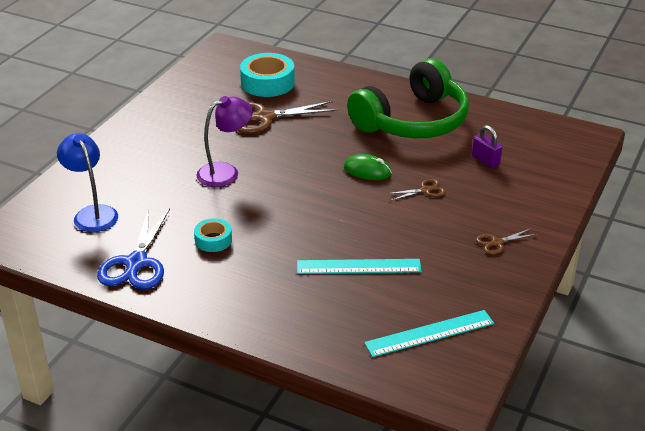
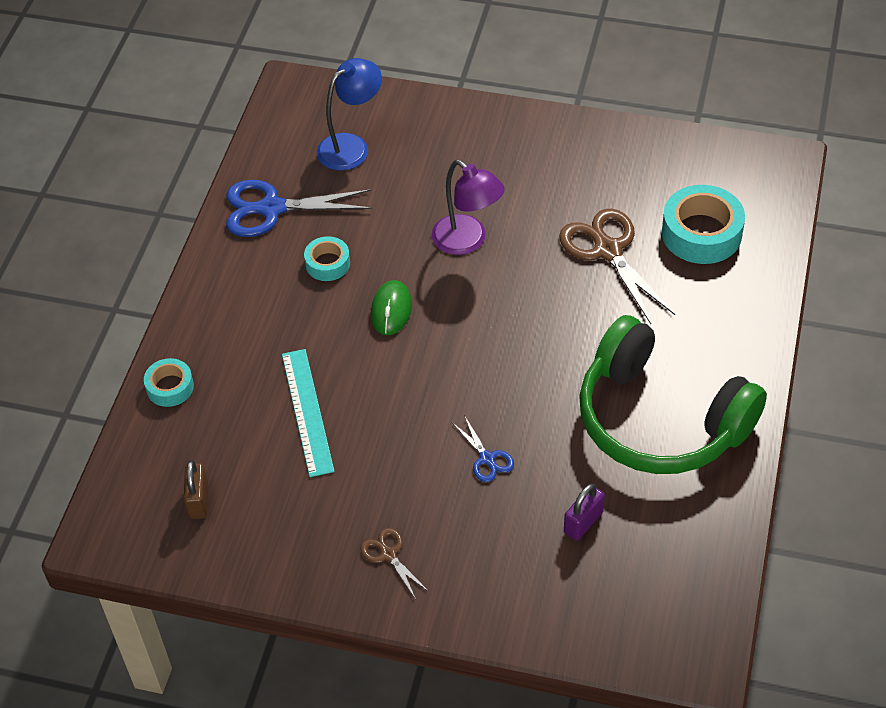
camera: 80 degrees right, 15 degrees up
(307, 340) = (170, 387): none -> turquoise tape
(367, 171) = (514, 386): green mouse -> green mouse (391, 310)
(425, 190) = (487, 458): brown scissors -> blue scissors
(429, 333) = (198, 500): turquoise ruler -> brown padlock

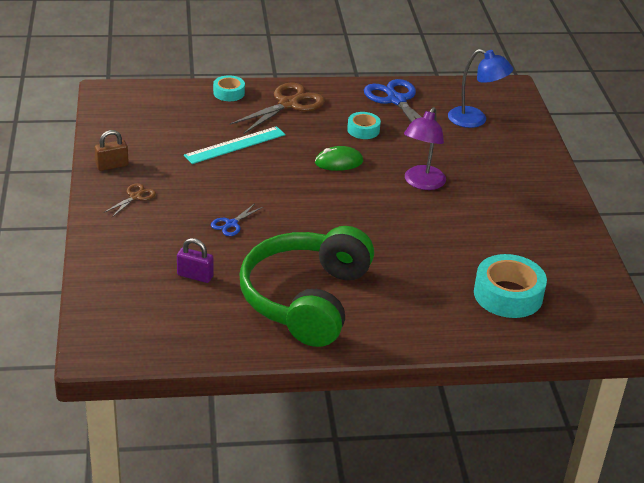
camera: 65 degrees right, 15 degrees down
(198, 500) = (148, 119): brown padlock -> brown padlock (112, 166)
(608, 251) = (457, 249): brown scissors -> brown scissors (288, 104)

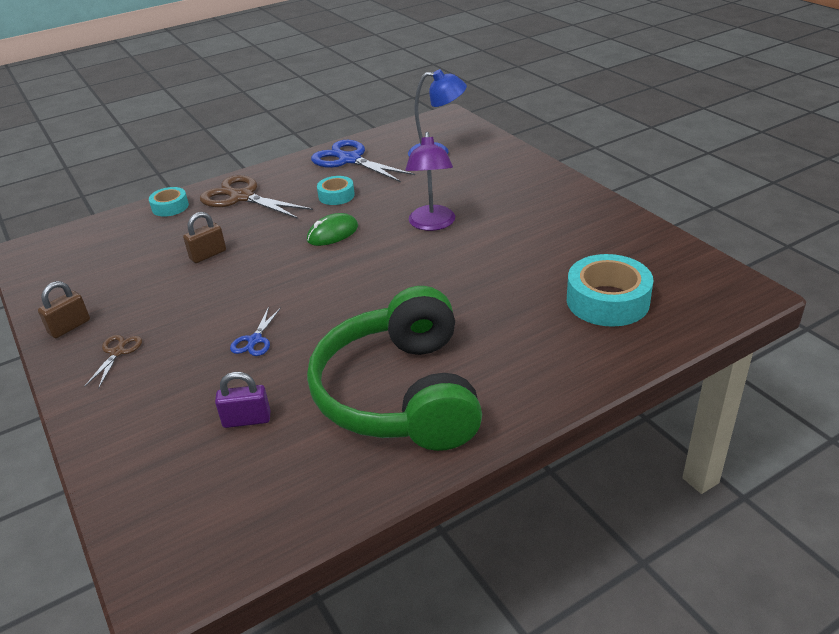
camera: 20 degrees left, 0 degrees up
(235, 145) = (208, 255): turquoise ruler -> brown padlock
(288, 104) = (242, 197): brown scissors -> brown scissors turned 75 degrees counterclockwise

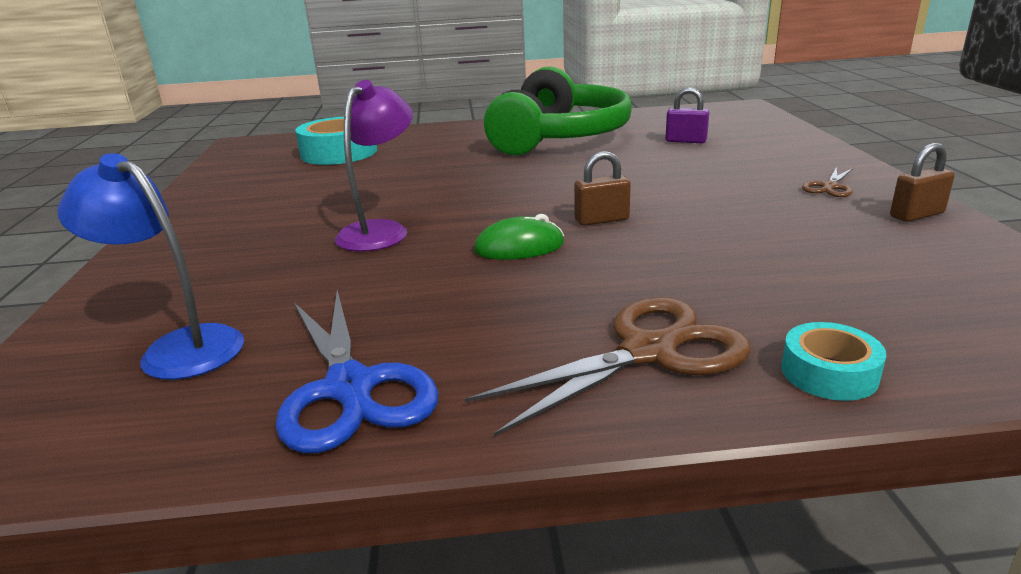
camera: 155 degrees left, 10 degrees down
(208, 255) = (725, 258): brown padlock -> brown padlock (601, 220)
(242, 197) = (648, 352): brown scissors -> brown scissors turned 90 degrees counterclockwise
(255, 340) = (669, 174): blue scissors -> none
(336, 196) = (461, 304): turquoise tape -> none

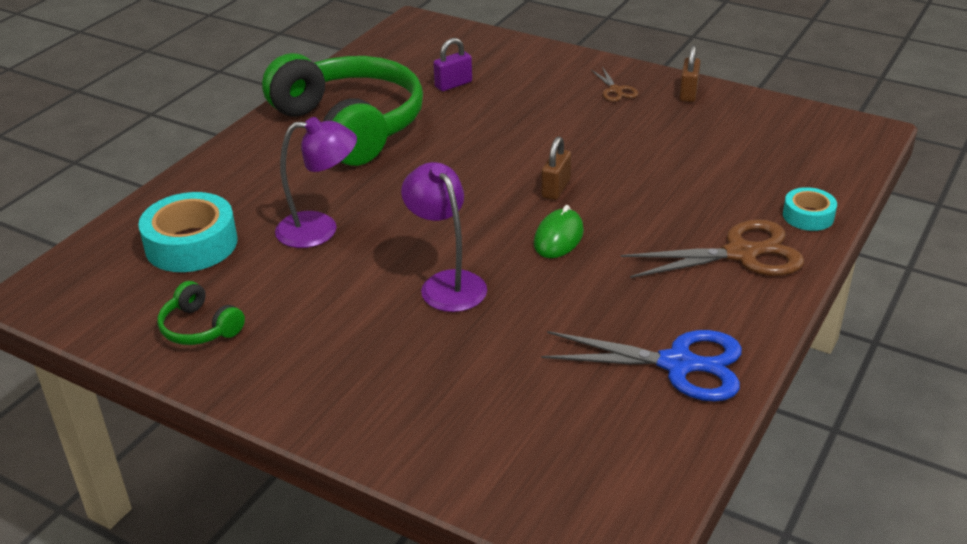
camera: 55 degrees left, 10 degrees up
(179, 347) = (549, 424): blue lamp -> none
(239, 184) = (200, 328): none -> green headphones
(404, 173) = (320, 229): none -> purple lamp
(648, 352) = (741, 254): brown scissors -> brown scissors turned 75 degrees clockwise

